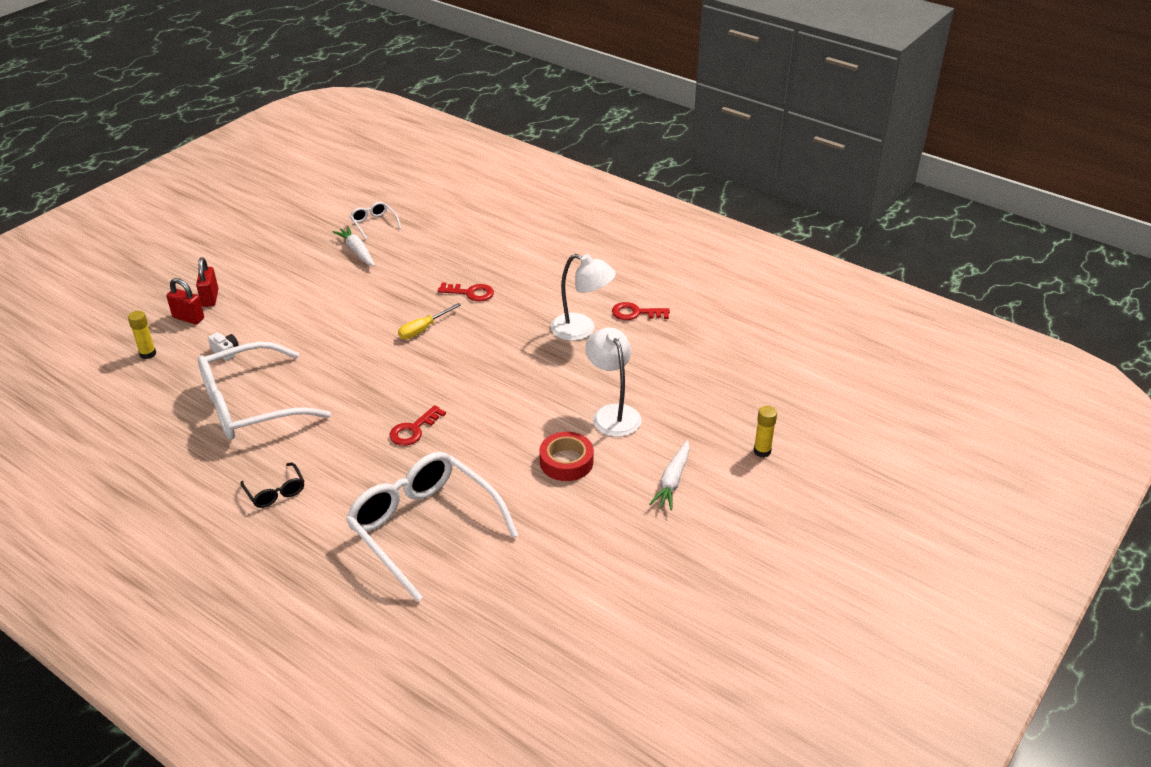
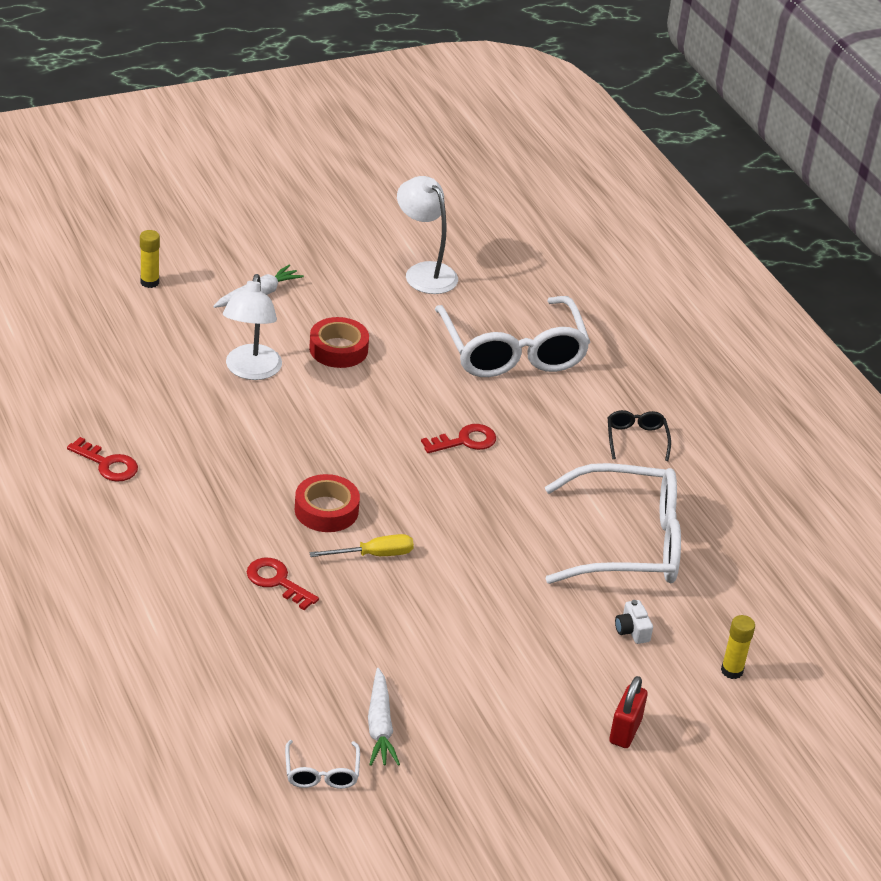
camera: 155 degrees left, 0 degrees up
(188, 318) = (665, 708): red padlock -> none
(475, 342) = (326, 510): none -> red tape
(581, 330) = (191, 471): white lamp -> white lamp (424, 272)

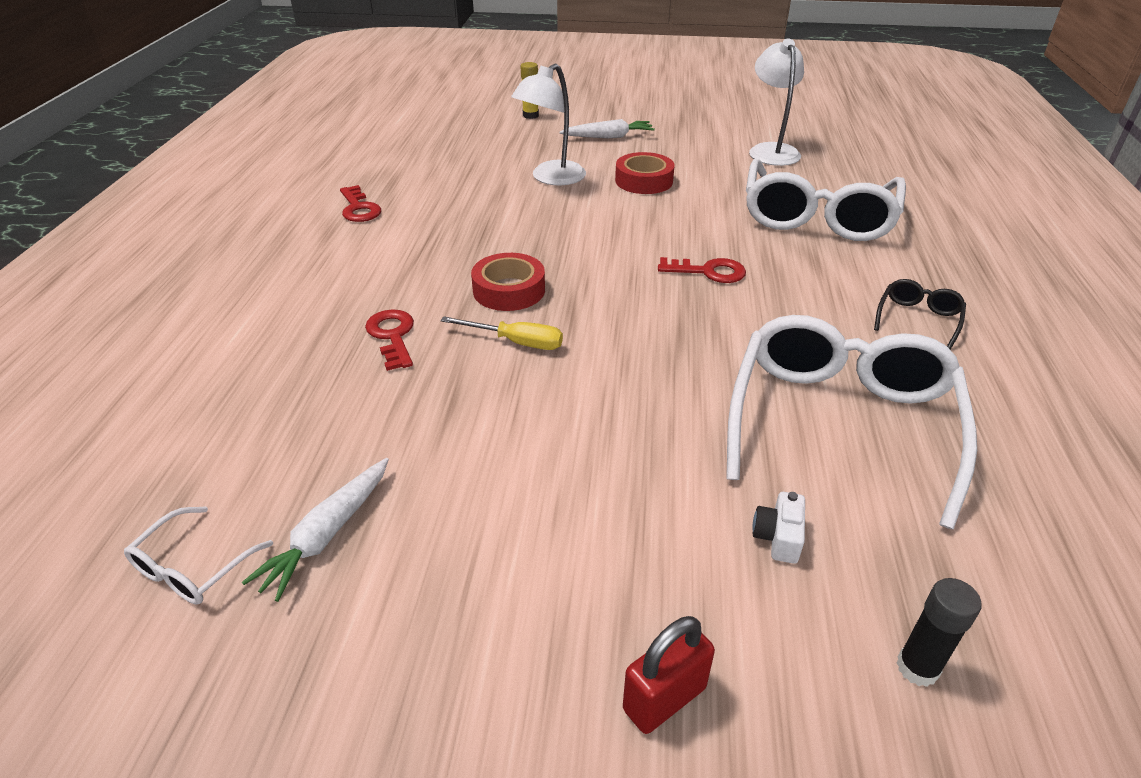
camera: 35 degrees right, 0 degrees up
(627, 543) = (840, 423): white glasses -> white glasses turned 105 degrees counterclockwise
(732, 671) = (917, 667): yellow glue stick -> black glue stick

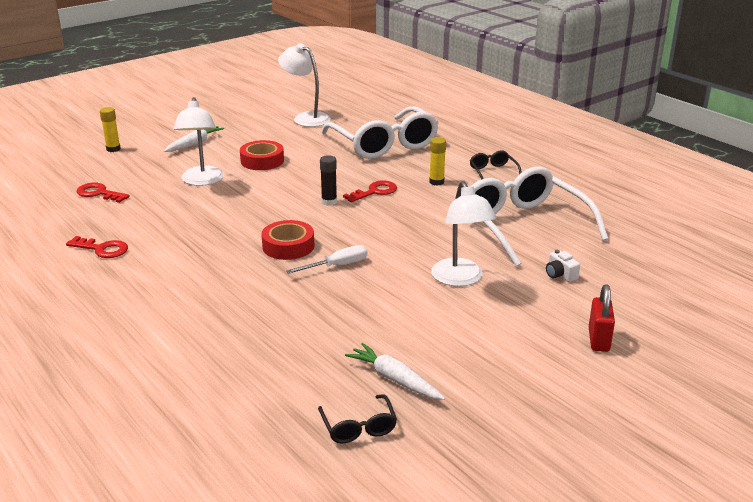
camera: 45 degrees left, 10 degrees down
(193, 568) = (358, 427): white glasses -> black glasses
(327, 534) = (394, 379): white carrot -> white carrot turned 150 degrees clockwise
(392, 336) = (265, 296): red key -> red key (99, 193)
(516, 342) = (337, 266): yellow screwdriver -> white screwdriver
(624, 449) = (460, 279): none -> white lamp
(810, 295) = (436, 182): none -> yellow glue stick
(917, 667) = (650, 285): black glue stick -> black glue stick (329, 202)

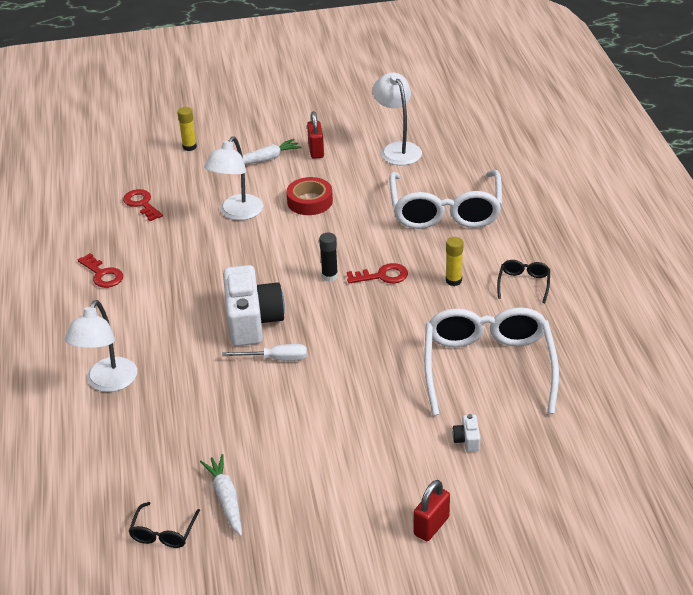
camera: 30 degrees right, 10 degrees up
(236, 131) = (316, 151): none -> red padlock
(288, 246) = (252, 321): red tape -> white camera
(460, 279) = (370, 412): white lamp -> white lamp (108, 383)

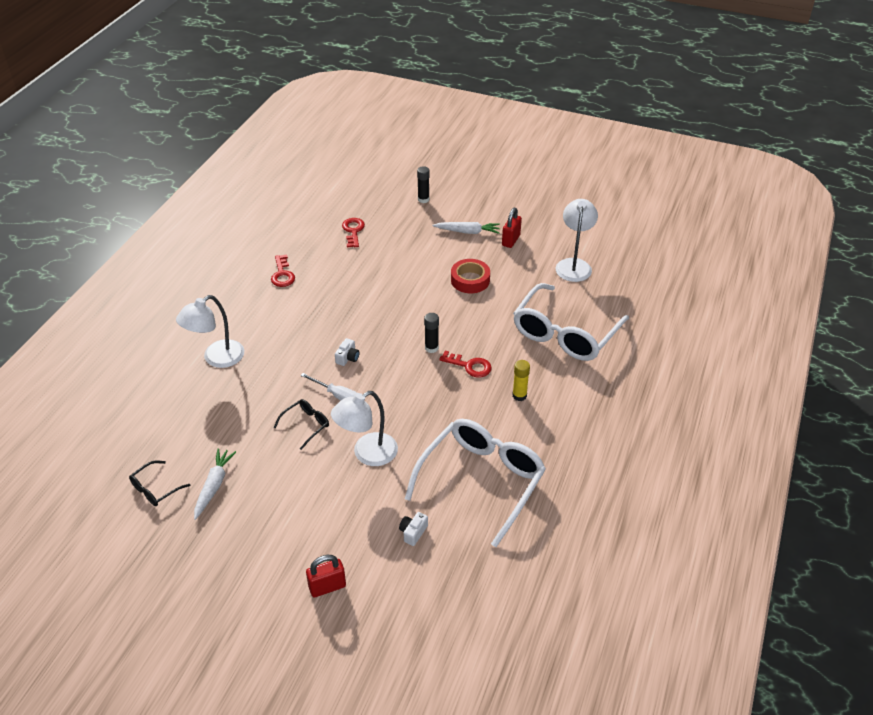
camera: 30 degrees right, 5 degrees up
(189, 147) = (423, 199): yellow glue stick -> black glue stick
(237, 213) = (410, 267): white lamp -> white lamp (367, 454)
(252, 321) = (347, 358): white camera -> white camera, size x0.40
(523, 284) = (571, 425): black glasses -> black glasses (306, 425)

